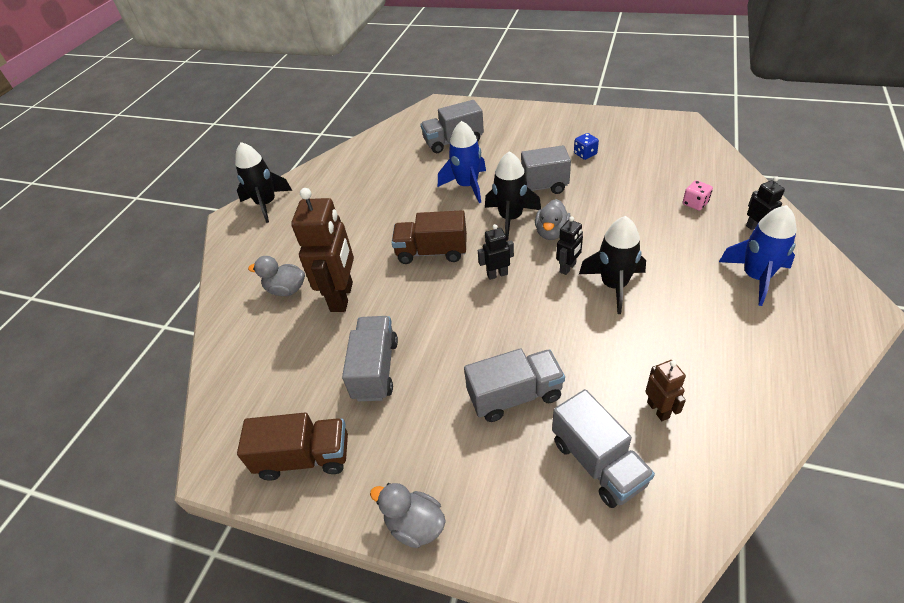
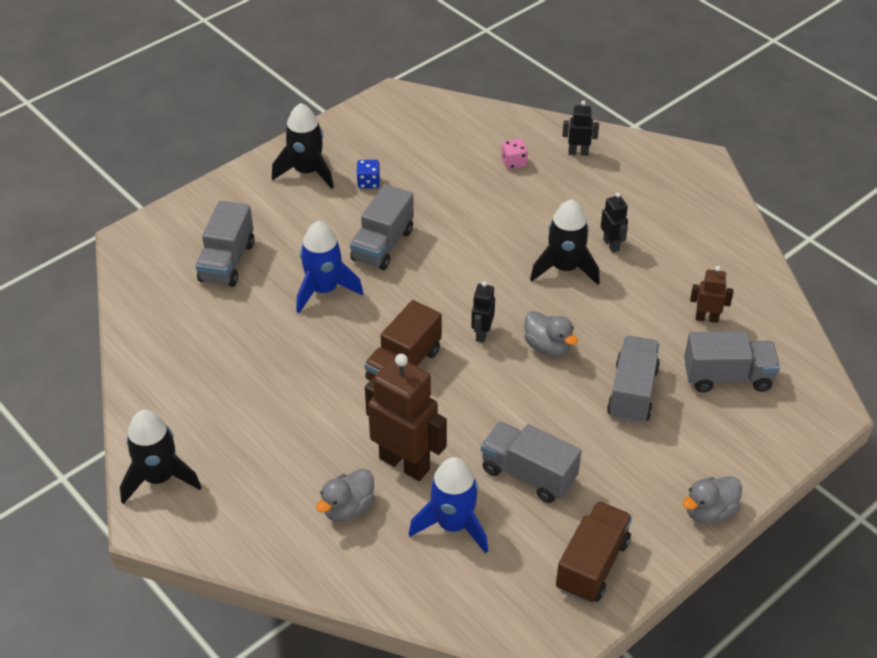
camera: 65 degrees left, 0 degrees up
(510, 218) = (411, 285): black rocket -> black rocket (307, 172)
(551, 232) = (461, 268): grey duck -> grey duck (548, 347)
(568, 268) = (517, 283): black robot -> black robot (611, 245)
(756, 277) = (627, 187): blue rocket -> blue rocket (453, 525)

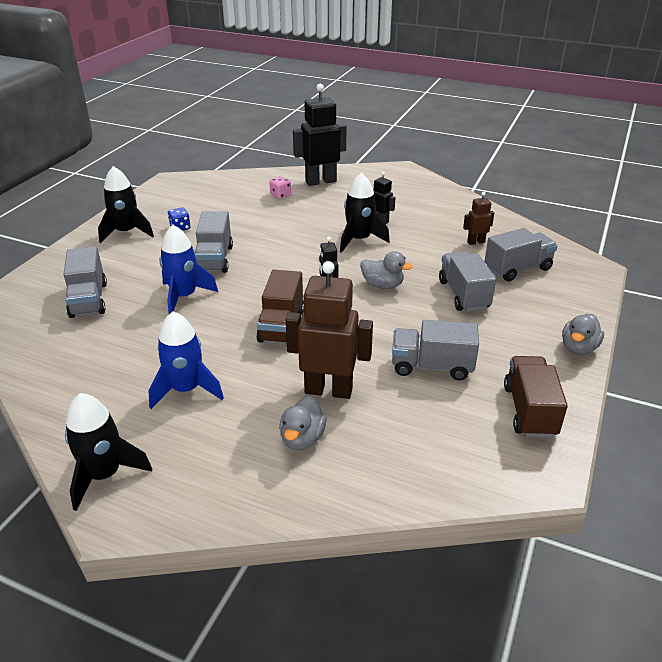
camera: 25 degrees left, 10 degrees down
(453, 525) = (400, 420): blue rocket -> blue rocket (186, 389)
(578, 152) = (320, 181): black robot -> black robot, size x2.04

